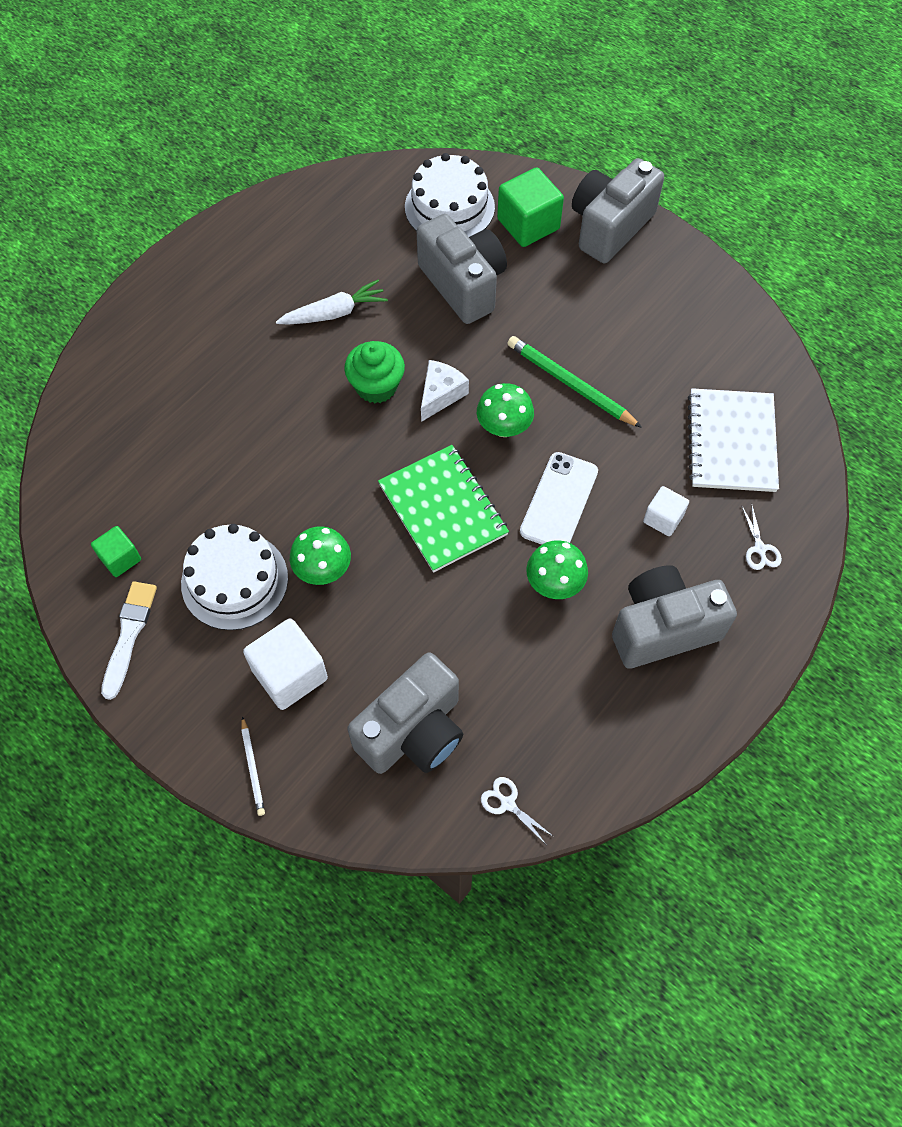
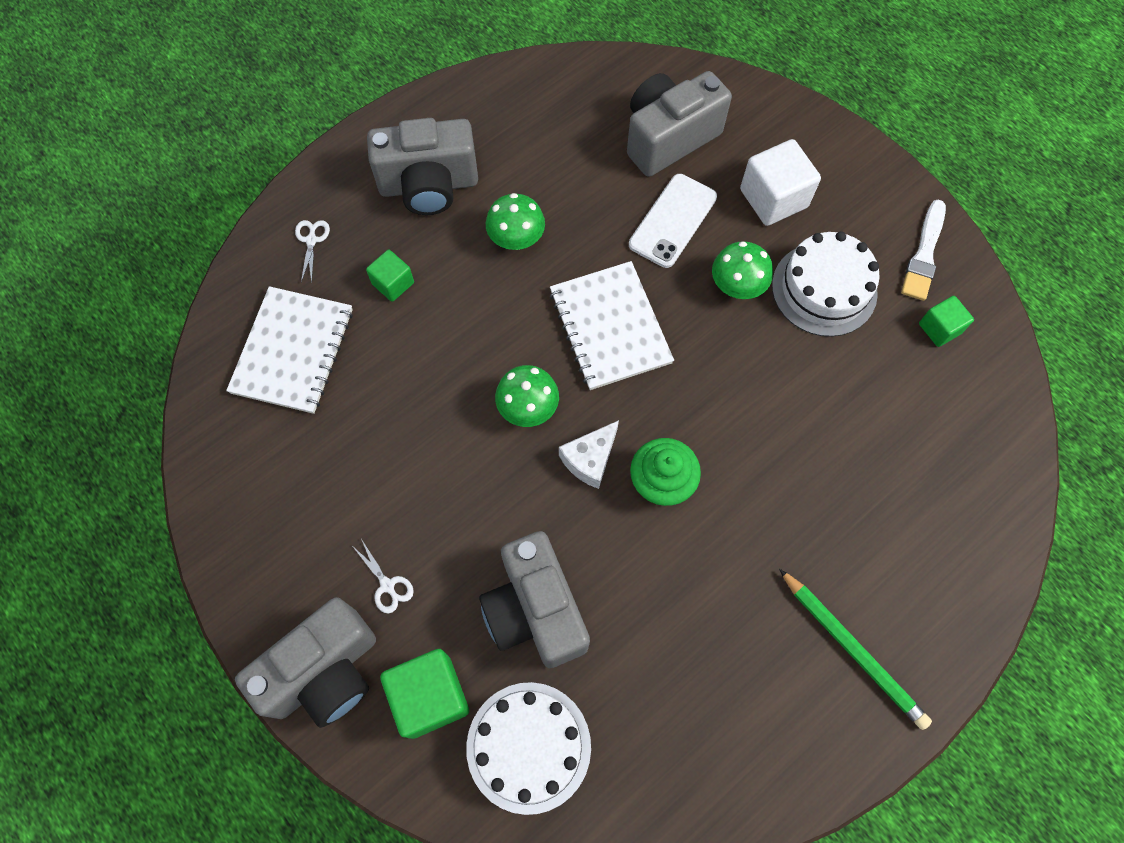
camera: 170 degrees left, 5 degrees up
(252, 768) = (808, 131): white pencil -> none
(334, 313) = (701, 595): white carrot -> none
(443, 510) = (610, 327): green notebook -> white notebook
(507, 803) = (599, 77): white scissors -> white scissors (387, 585)
(559, 501) = (490, 317): white phone -> white phone (672, 221)
(570, 384) = (441, 448): green pencil -> green pencil (852, 649)
(663, 518) = (393, 283): white cube -> green cube

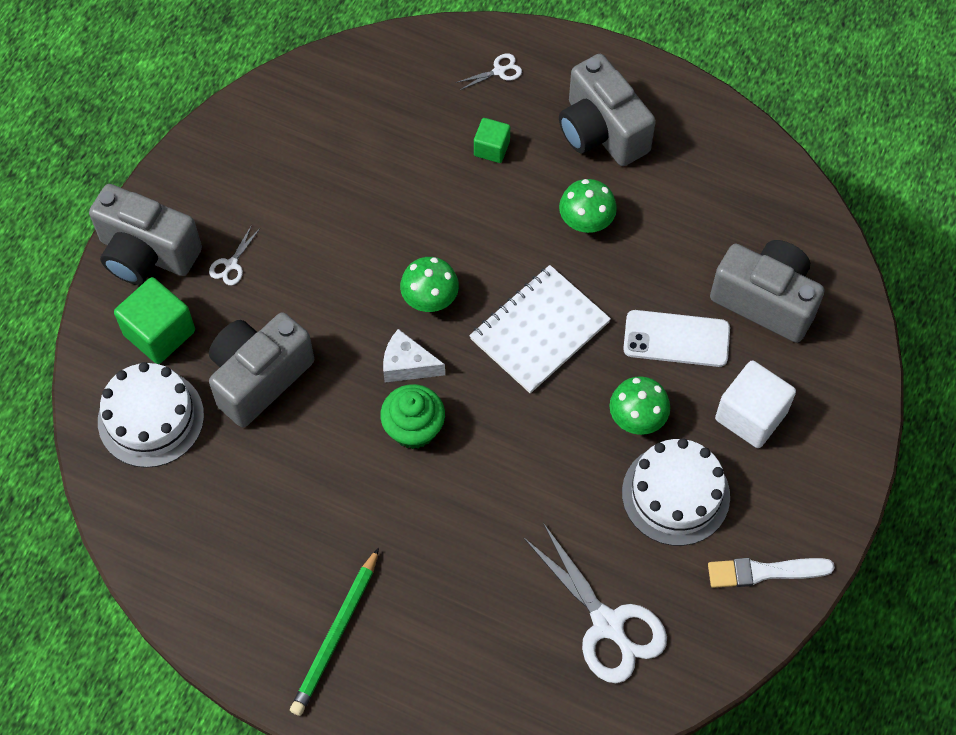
camera: 65 degrees right, 5 degrees down
(293, 351) = (392, 107): white notebook -> none
(929, 399) = (608, 624): none -> white scissors
(939, 328) = (689, 611): green cube -> none

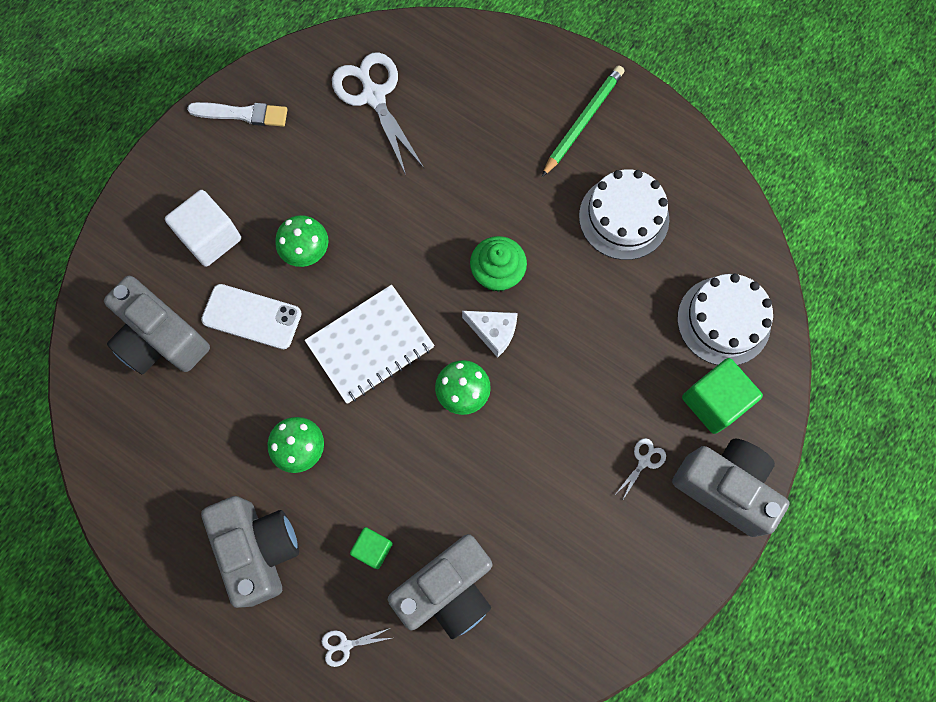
camera: 170 degrees left, 10 degrees up
(259, 378) = (626, 342): grey camera -> grey camera (447, 590)
(675, 494) = (293, 184): white cake -> white cake (623, 217)

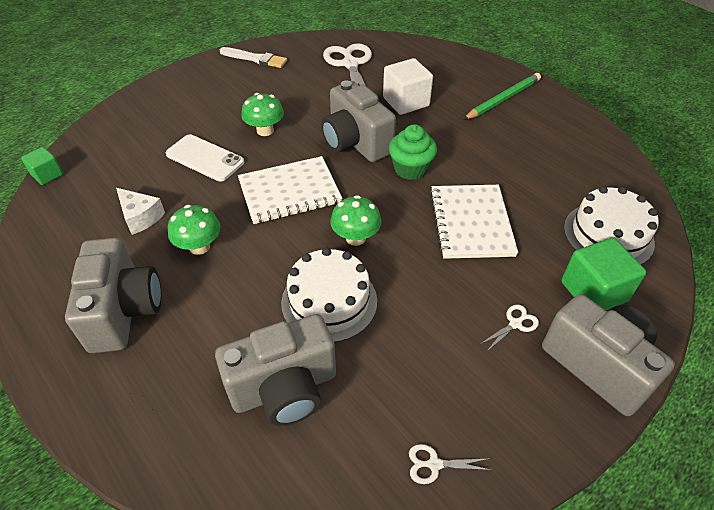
camera: 15 degrees right, 25 degrees down
(161, 339) = (130, 158): grey camera -> grey camera (355, 143)
(210, 238) = (199, 112): white cube -> white cube (406, 102)
(345, 645) = (161, 413): white scissors -> white scissors (434, 464)
(373, 549) = (227, 335): green cube -> green cube (47, 175)
(493, 332) = (396, 203): white cheese -> white cheese (140, 217)
(580, 340) = (471, 223): none -> white notebook
(623, 217) = (526, 155): white cake -> white cake (329, 301)

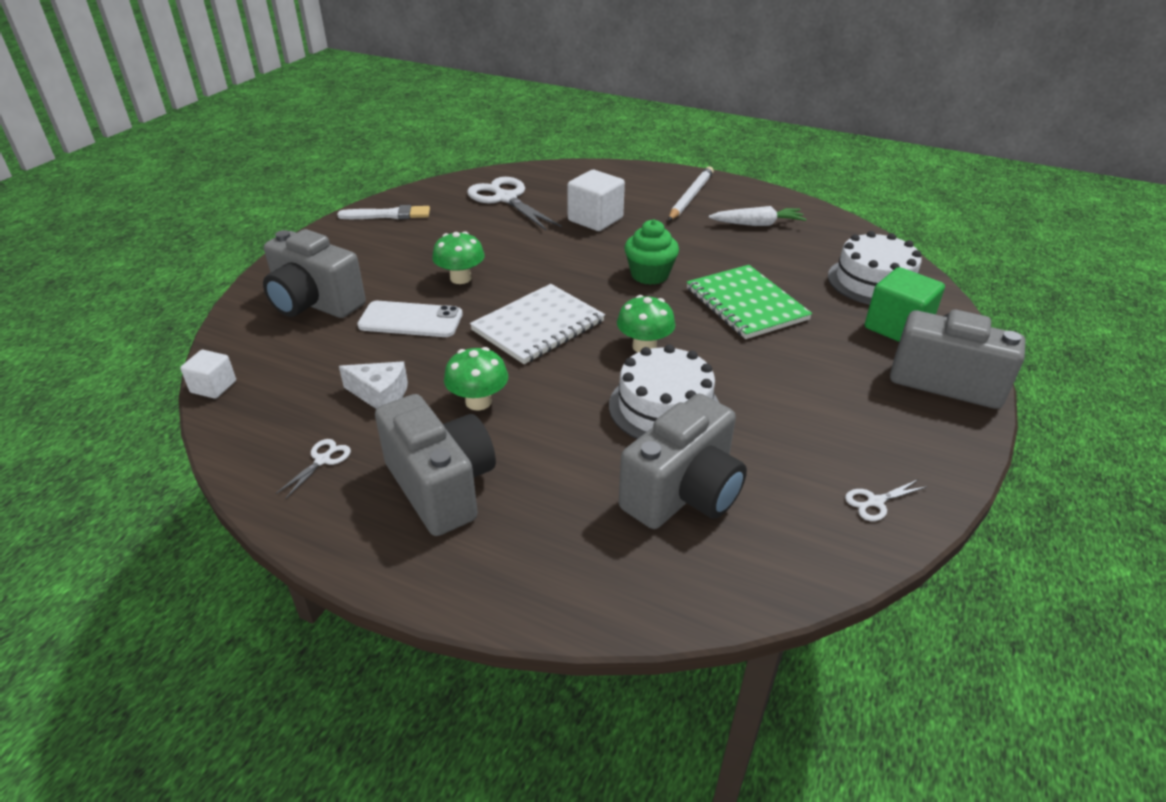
camera: 25 degrees left, 10 degrees down
(47, 175) = (213, 387): green cube -> white cube
(355, 143) = (572, 266): grey camera -> grey camera (314, 304)
(471, 223) = (746, 304): white notebook -> green notebook
(503, 99) = (690, 197): green pencil -> white pencil
(515, 324) = (852, 371): white scissors -> white scissors (322, 460)
(542, 143) = (757, 224): none -> white carrot

